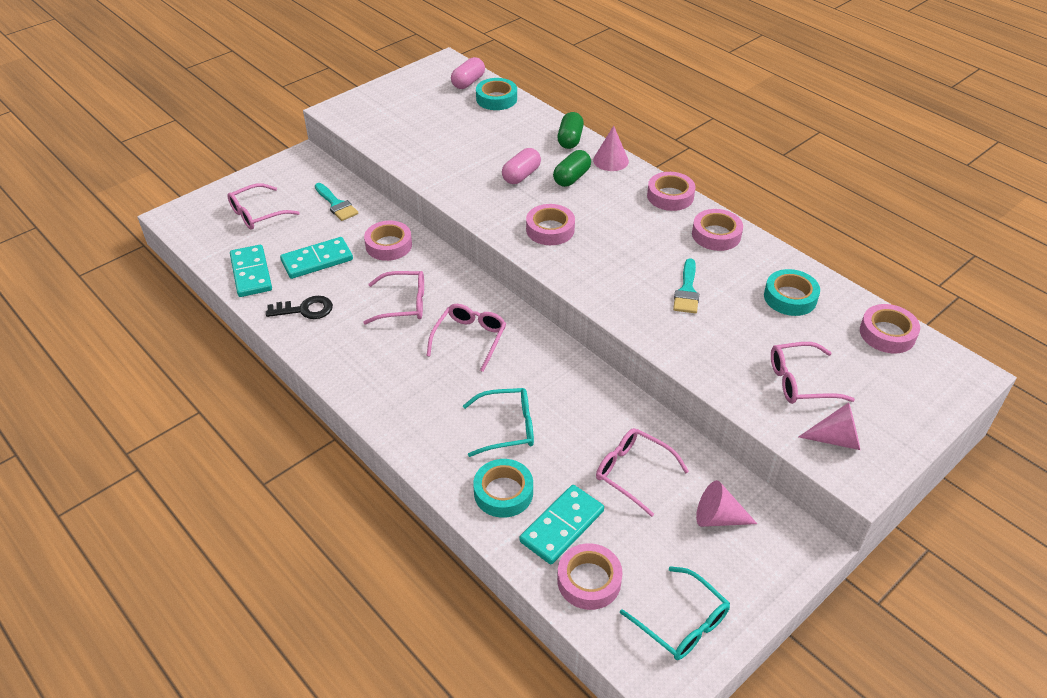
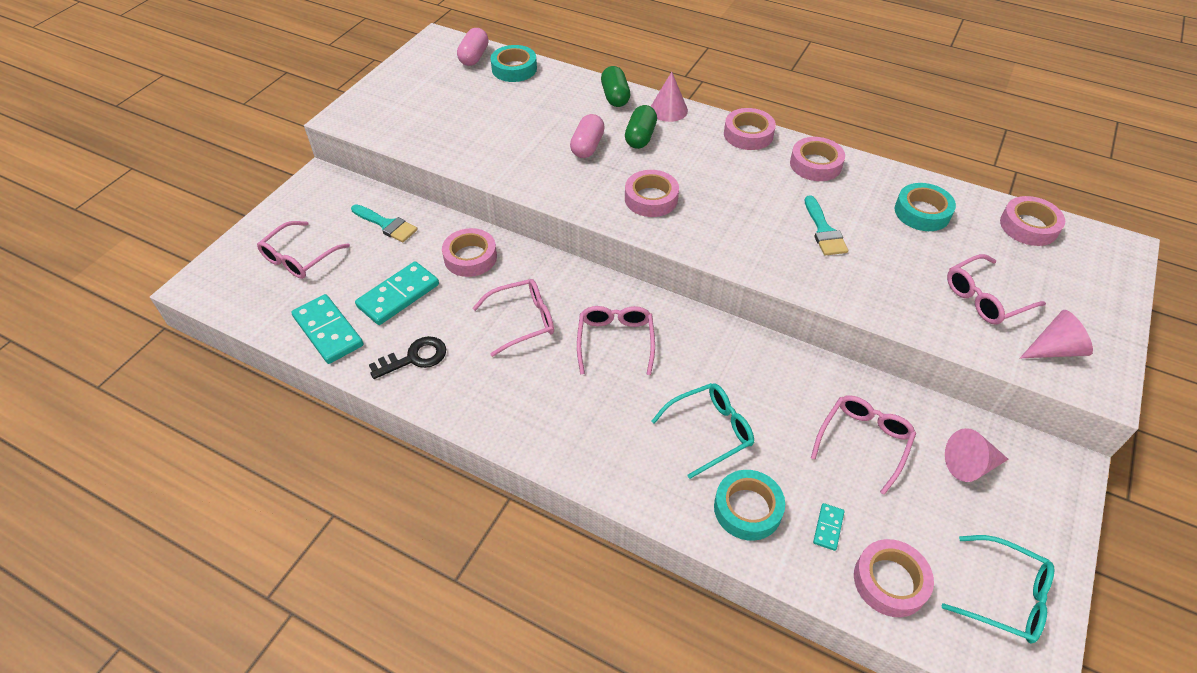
camera: 20 degrees left, 5 degrees up
(562, 526) = (828, 527): turquoise domino -> turquoise domino, size x0.48
(633, 473) = (863, 442): pink glasses -> pink glasses turned 105 degrees clockwise

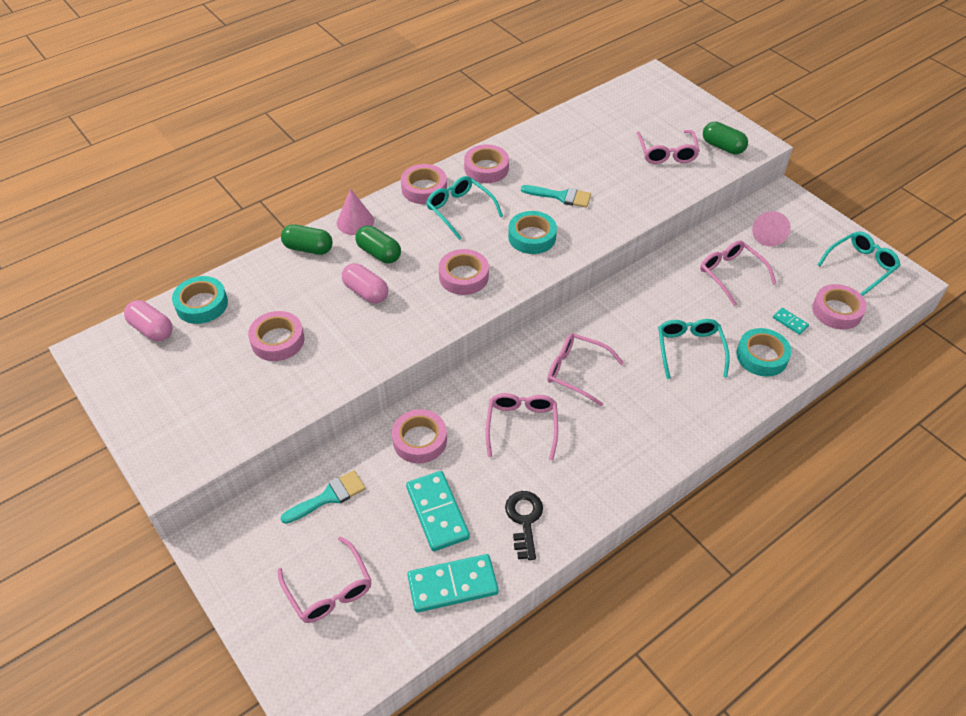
camera: 65 degrees left, 0 degrees up
(738, 167) = (460, 210): none -> turquoise glasses
(922, 212) = (572, 141): turquoise tape -> turquoise tape (532, 237)
(1028, 226) = (614, 102): pink tape -> pink tape (277, 340)
(1054, 349) = (722, 147): pink cone -> green capsule

